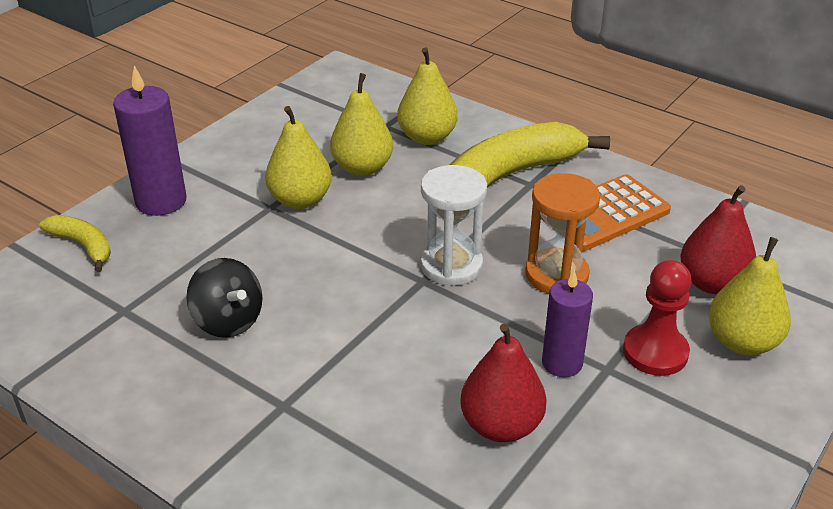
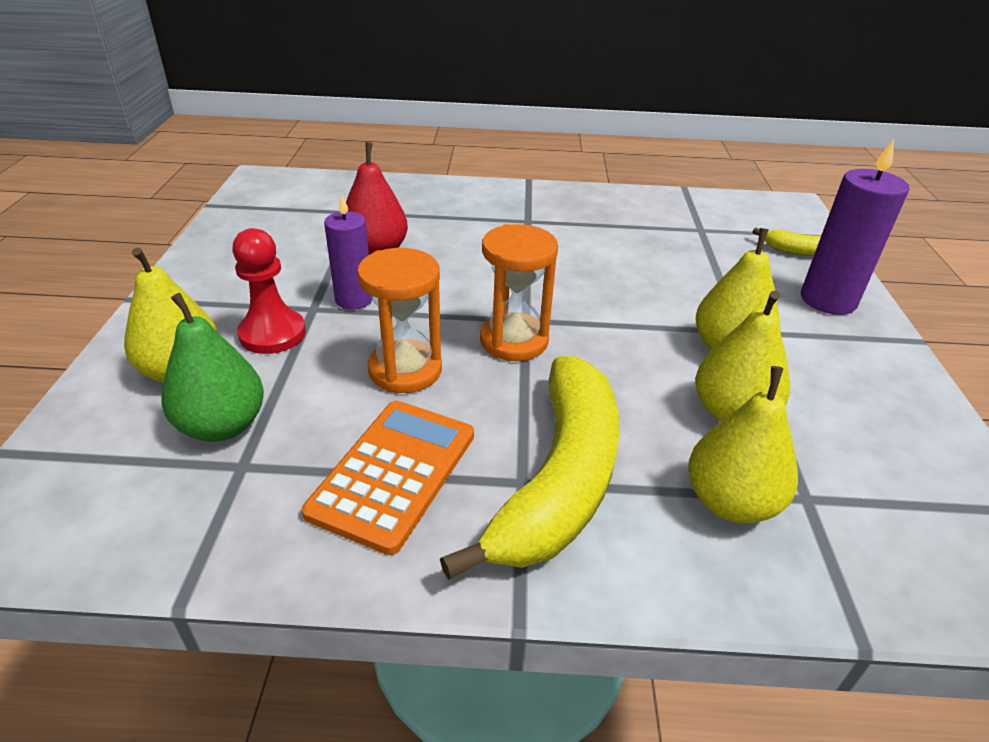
camera: 145 degrees right, 0 degrees up
(228, 321) = (627, 245): black spinning top -> none
(451, 266) = (514, 340): white hourglass -> orange hourglass
(712, 283) = (222, 426): red pear -> green pear

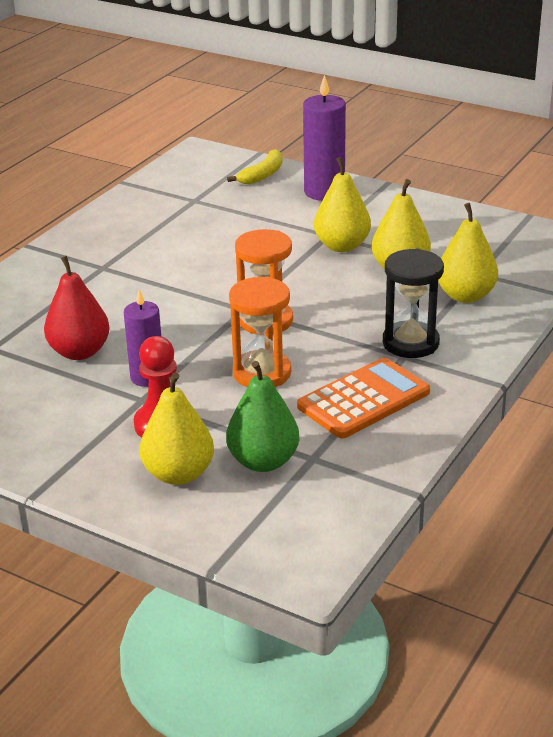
camera: 60 degrees left, 5 degrees down
(393, 473) = (363, 399): orange calculator -> orange calculator turned 90 degrees clockwise
(559, 479) = (410, 343): yellow banana -> black hourglass

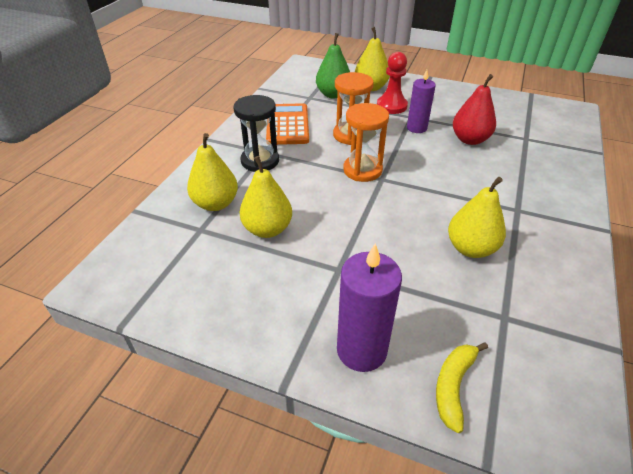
camera: 170 degrees right, 10 degrees up
(342, 246) = (322, 253): yellow pear -> yellow pear (470, 248)
(363, 399) = (287, 125): orange calculator -> orange calculator turned 135 degrees clockwise

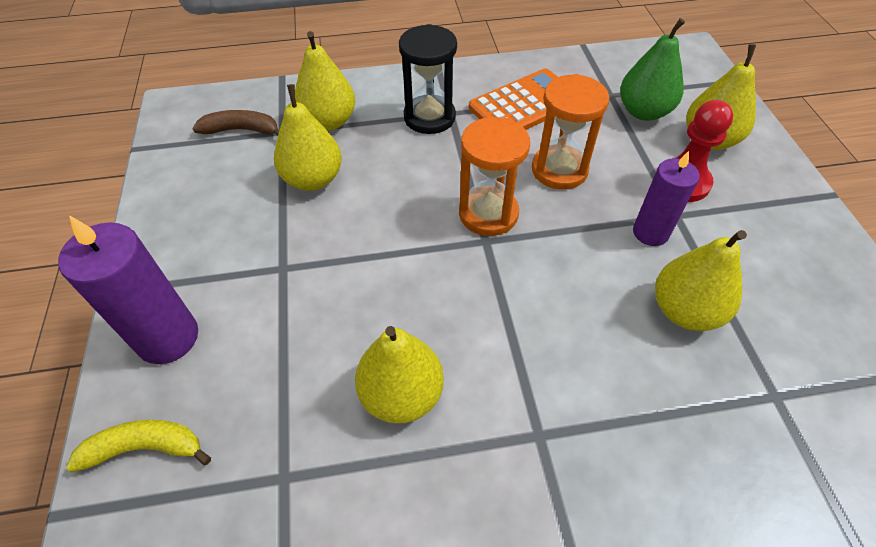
camera: 60 degrees right, 10 degrees up
(174, 250) = (241, 130): none -> brown banana
(469, 140) = (684, 311): red pear -> yellow pear

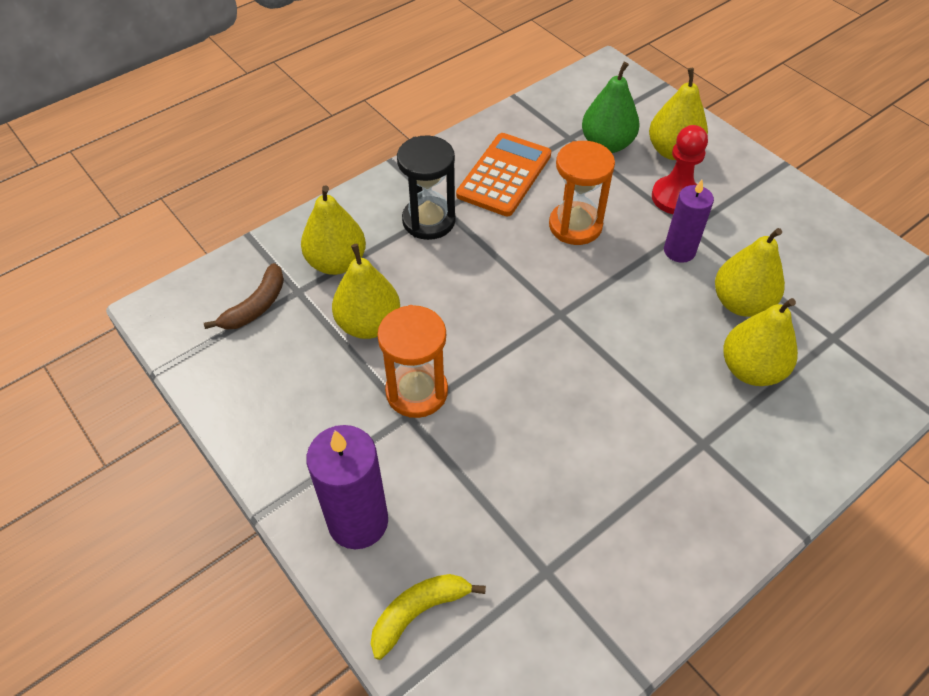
camera: 30 degrees left, 0 degrees up
(241, 130) = (256, 306): brown banana -> brown banana turned 150 degrees clockwise
(401, 394) = (587, 466): yellow pear -> yellow pear (751, 370)
(488, 214) = (545, 289): orange hourglass -> orange hourglass (417, 392)

